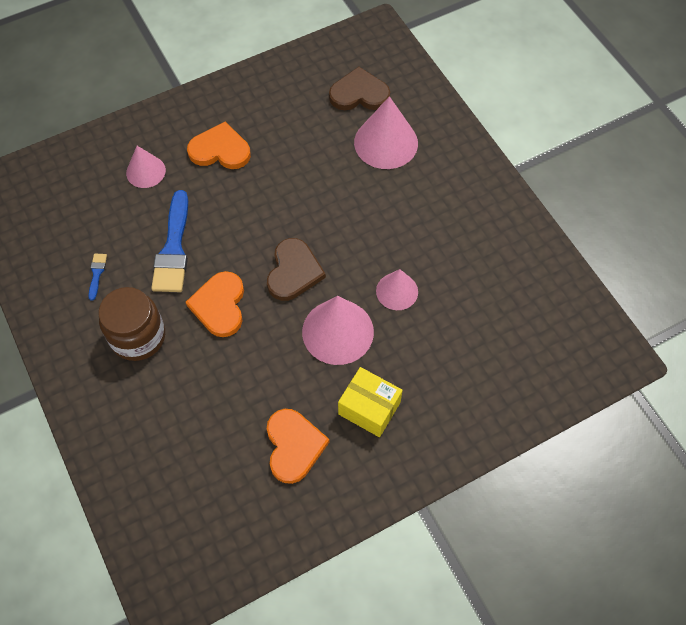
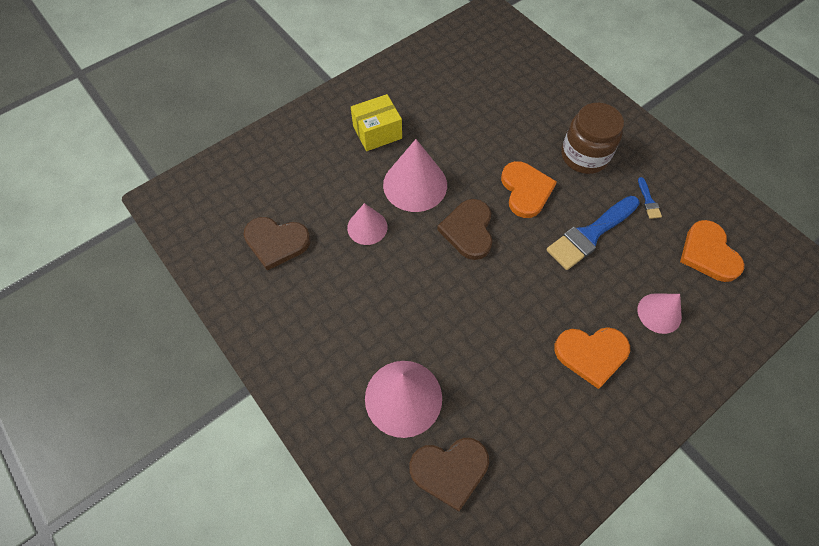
camera: 170 degrees right, 0 degrees up
(173, 249) = (590, 234): blue brush -> blue brush turned 120 degrees counterclockwise
(294, 446) = (430, 100): orange heart -> orange heart (708, 253)
(369, 408) = (377, 132): yellow box -> yellow box turned 45 degrees counterclockwise
(492, 289) = (276, 242): none -> brown heart

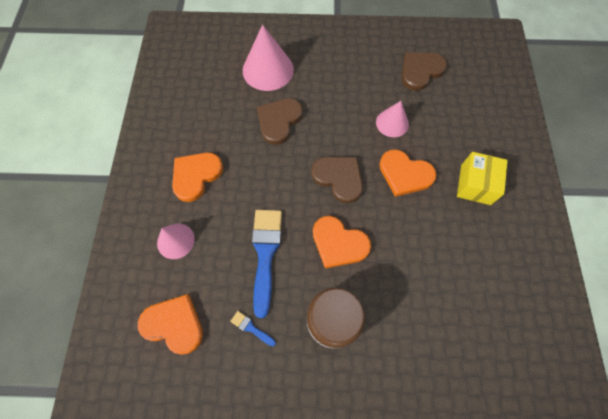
camera: 130 degrees right, 5 degrees up
(415, 184) = (405, 174): pink cone -> orange heart
(449, 470) = (215, 64): brown heart -> brown heart (279, 121)

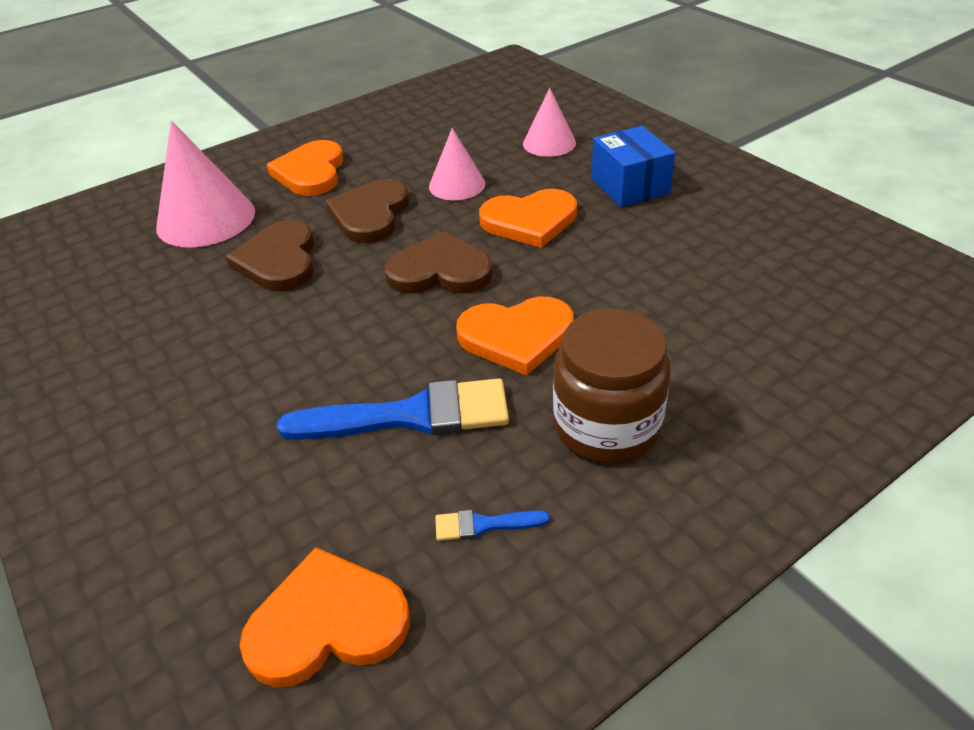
camera: 35 degrees left, 25 degrees down
(175, 241) = (218, 499): pink cone -> pink cone (549, 143)
(196, 176) = (182, 393): orange heart -> orange heart (311, 172)
(265, 254) = (411, 416): blue brush -> blue brush turned 120 degrees clockwise
(420, 71) = (442, 127): brown heart -> brown heart (370, 214)
(475, 184) = (629, 186): yellow box -> blue box

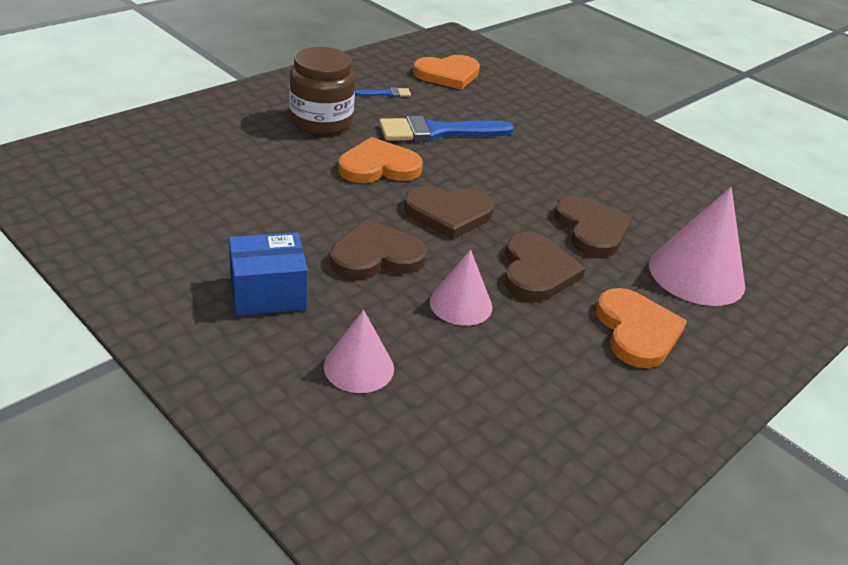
camera: 165 degrees right, 5 degrees down
(529, 221) = (376, 256): orange heart -> brown heart
(629, 186) = (268, 293): blue box -> blue box turned 75 degrees counterclockwise

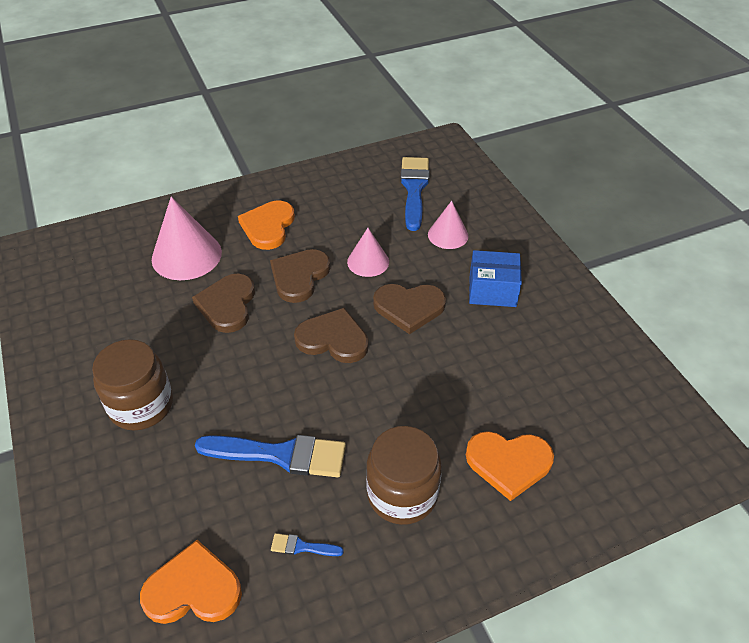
camera: 155 degrees left, 10 degrees up
(378, 166) = (367, 407): orange heart -> orange heart (508, 463)
(455, 452) = (414, 189): none -> blue brush
(584, 147) = (141, 405): none -> brown jar

